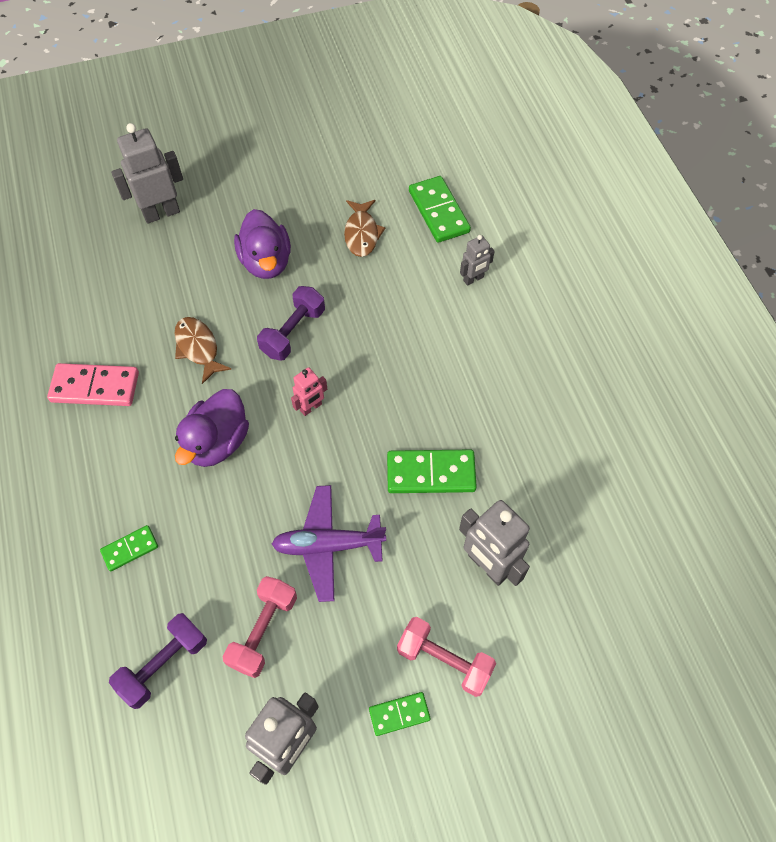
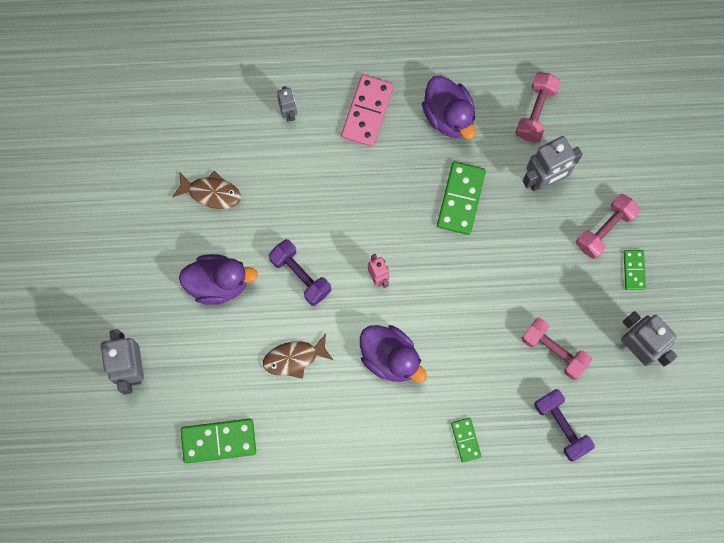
camera: 75 degrees left, 15 degrees up
(95, 387) = (310, 451): pink domino -> pink domino (367, 112)
(328, 545) = (500, 290): purple plane -> none
(438, 212) = (206, 120): green domino -> green domino (218, 441)
(529, 436) = (448, 116): none -> purple duck
(573, 534) = (536, 112): none -> pink dumbbell

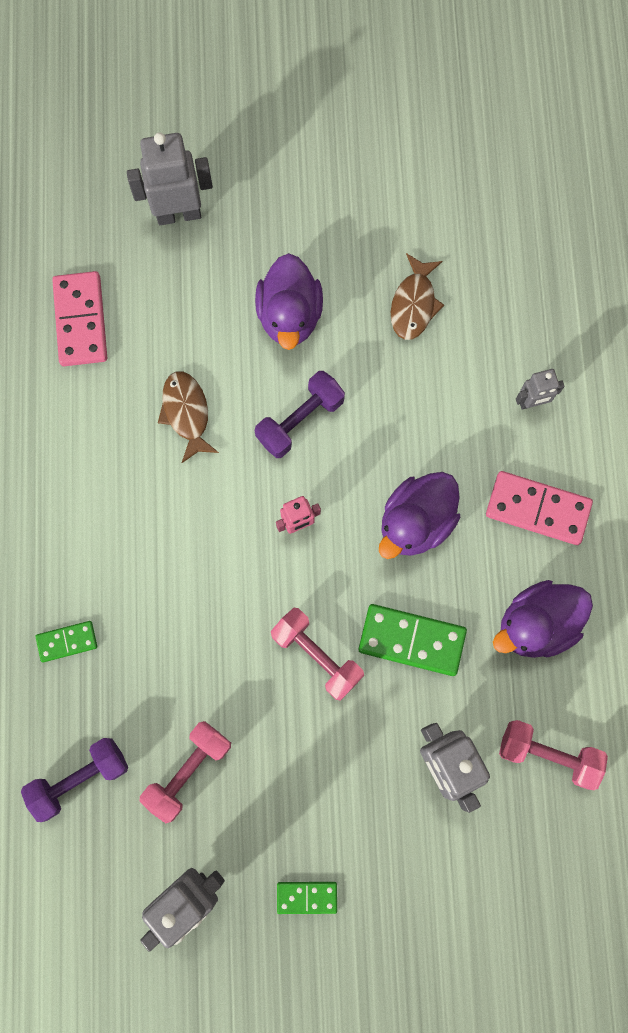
camera: 90 degrees right, 0 degrees up
(218, 441) = (80, 321): green domino -> pink domino
(390, 357) = (184, 539): purple duck -> purple duck (416, 522)
(605, 230) = (368, 854): pink dumbbell -> pink dumbbell (317, 656)

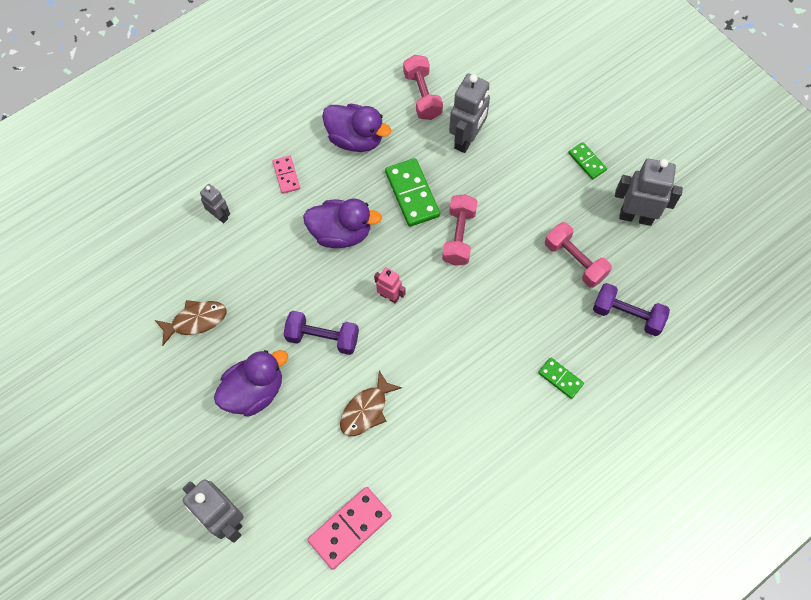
camera: 125 degrees left, 10 degrees down
(188, 771) = (575, 261): pink dumbbell -> pink dumbbell turned 45 degrees clockwise
(537, 509) = (286, 175): pink domino -> pink domino, size x0.57

